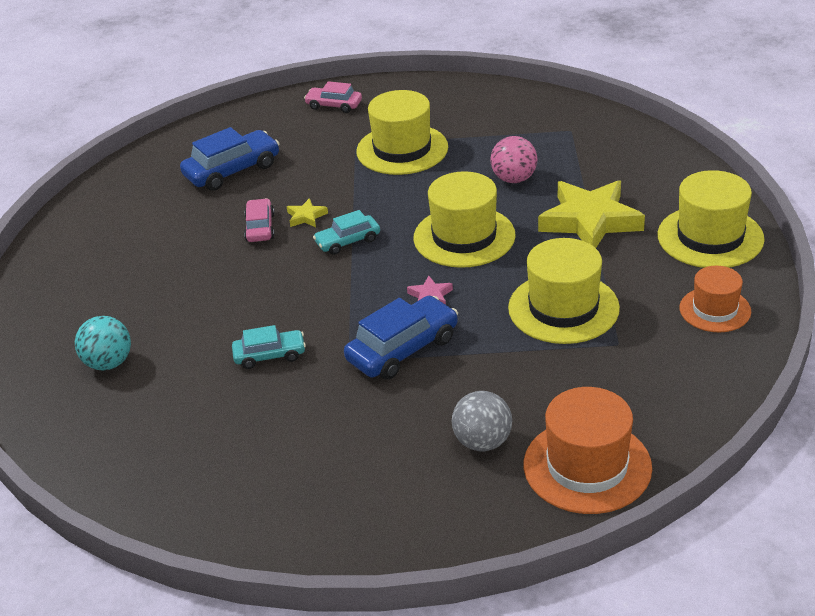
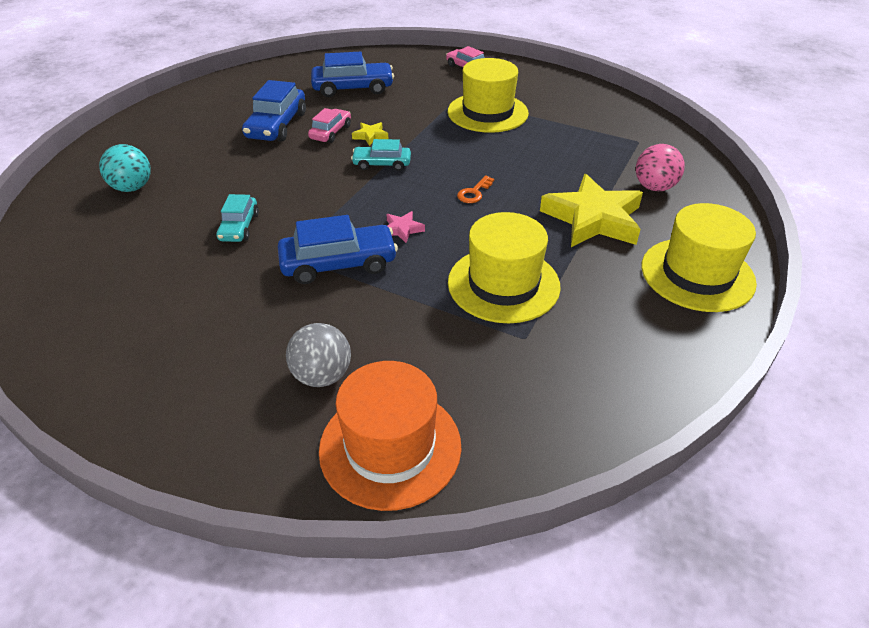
camera: 25 degrees right, 5 degrees up
(192, 241) = (277, 125): none -> blue car
(270, 355) = (239, 227): turquoise car -> turquoise car turned 75 degrees clockwise
(464, 237) = (474, 193): yellow hat -> orange key
(514, 179) = (556, 163): pink ball -> pink ball (654, 187)
(715, 310) = (647, 345): orange hat -> none

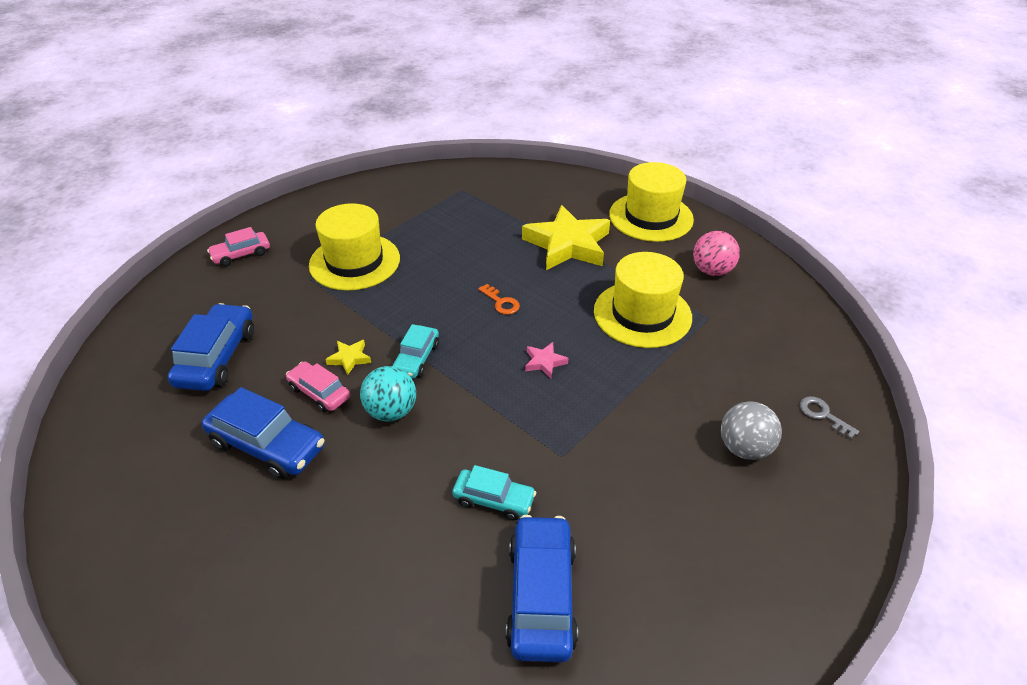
camera: 75 degrees left, 0 degrees up
(132, 188) = (348, 628): turquoise ball -> turquoise ball (391, 411)
(339, 264) = (587, 417): blue car -> blue car (541, 595)
(390, 447) = (822, 415): orange hat -> grey key
(654, 187) = (535, 202): pink ball -> pink ball (712, 271)

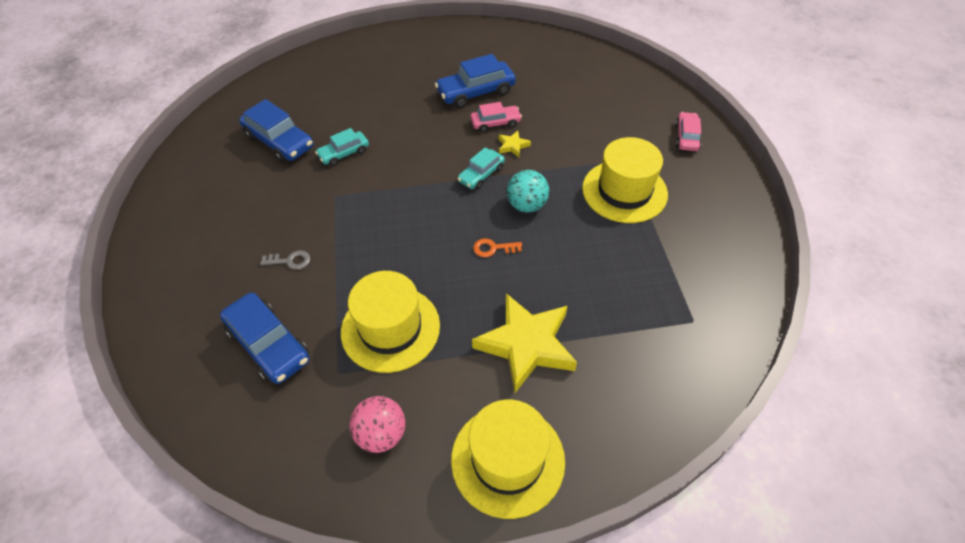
camera: 130 degrees right, 10 degrees up
(217, 357) = (571, 95): blue car -> blue car (269, 345)
(391, 411) = (448, 144): turquoise ball -> turquoise ball (527, 205)
(416, 358) = (481, 174): turquoise car -> turquoise car turned 105 degrees counterclockwise
(544, 362) = (409, 234): pink star -> none
(744, 448) = (232, 283): grey ball -> none
(822, 415) = (191, 353): grey key -> grey key (290, 261)

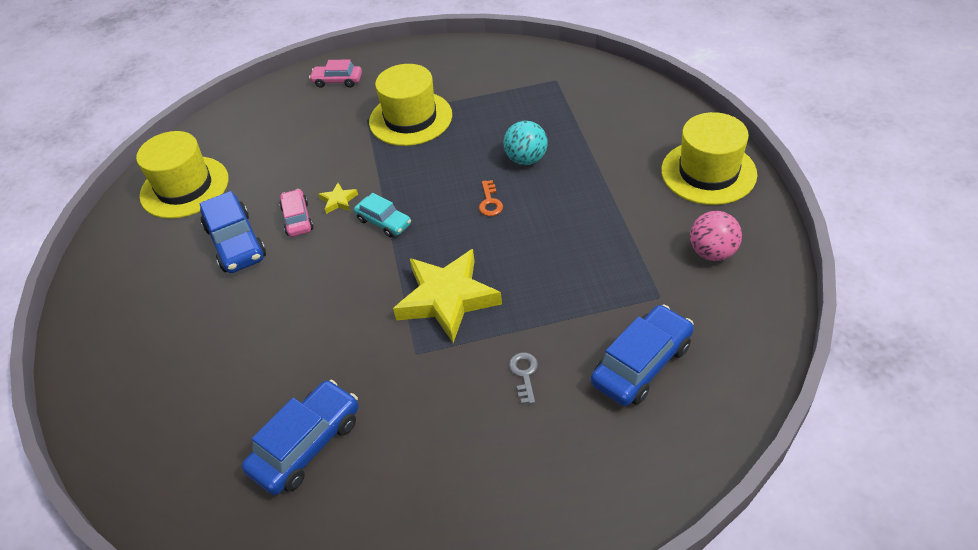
camera: 90 degrees left, 5 degrees down
(344, 153) = (338, 360): turquoise car -> none
(390, 328) = (600, 265): yellow hat -> yellow hat (184, 187)
(526, 345) = (599, 170): yellow star -> yellow star (447, 299)
(527, 205) = (430, 183): turquoise ball -> turquoise ball (526, 159)

